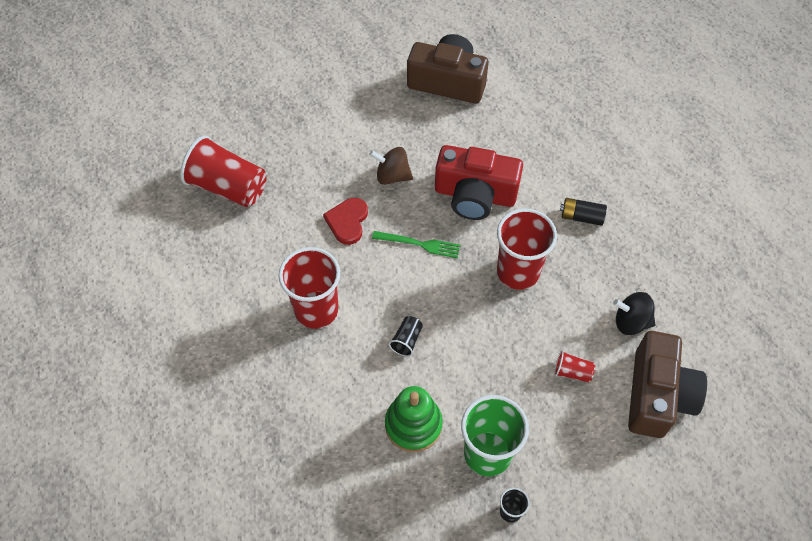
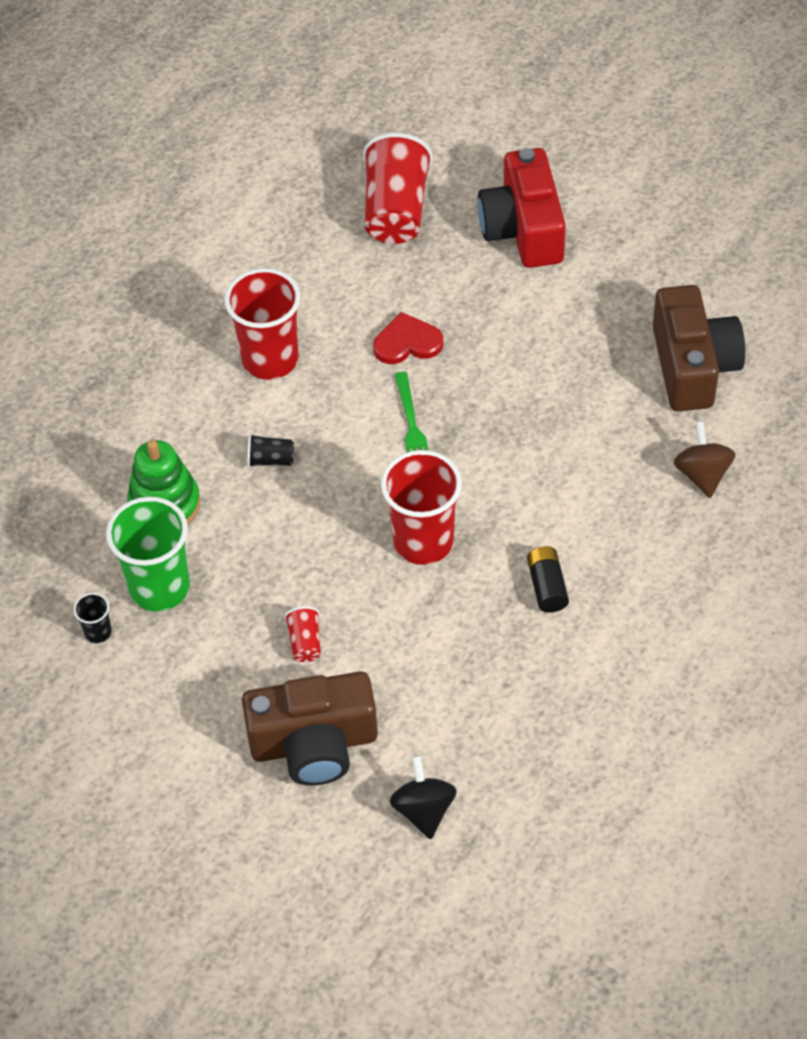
camera: 70 degrees right, 5 degrees down
(392, 176) = (500, 362): brown spinning top -> brown spinning top (702, 474)
(475, 195) = (518, 458): red camera -> red camera (523, 229)
(631, 322) = (408, 687): black spinning top -> black spinning top (424, 810)

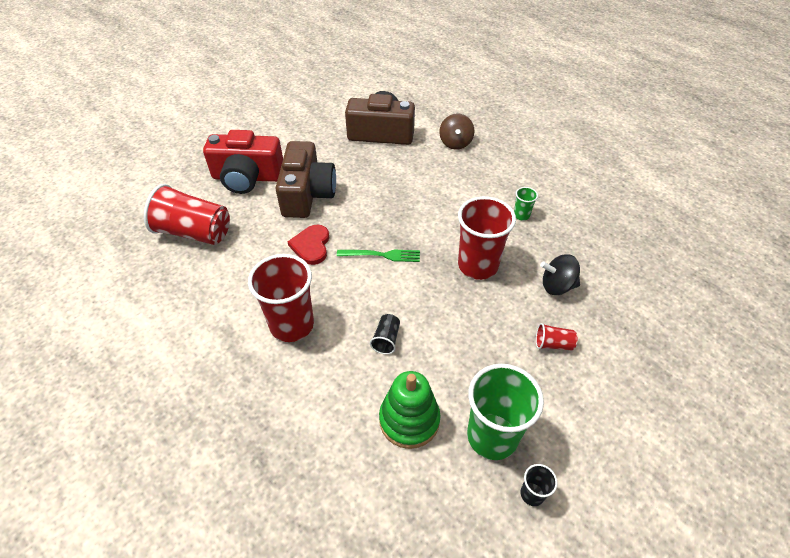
camera: 80 degrees left, 5 degrees down
(314, 743) = (639, 352): brown camera -> brown camera (307, 194)
(424, 810) = (687, 301): black spinning top -> black spinning top (557, 286)
(547, 586) = (521, 215): black battery -> green cup
(702, 474) = (455, 143): brown spinning top -> brown spinning top turned 90 degrees counterclockwise

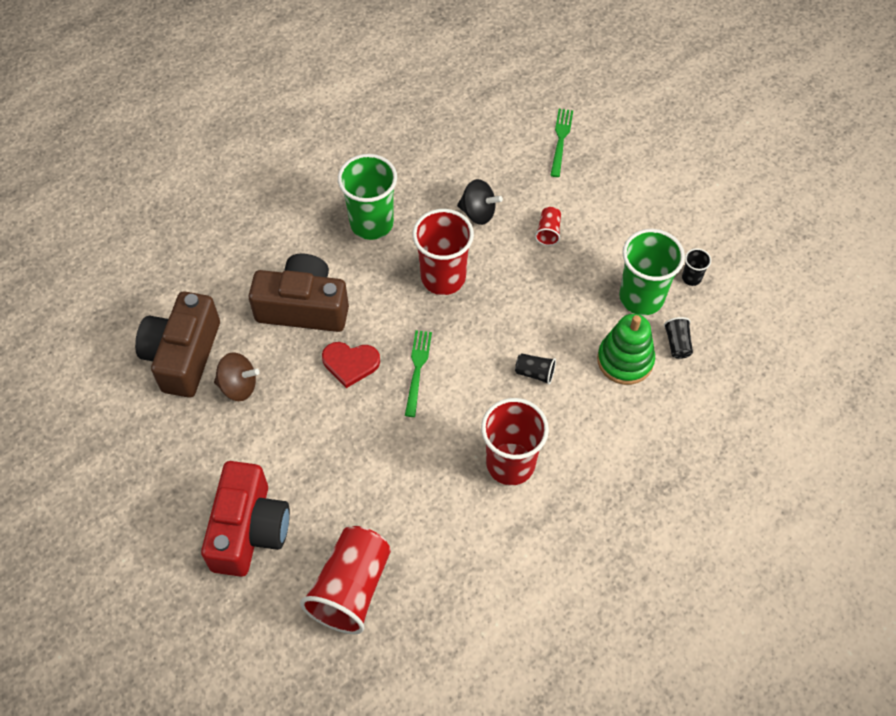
camera: 85 degrees left, 10 degrees up
(307, 194) = (298, 450): brown camera -> brown camera (303, 307)
(311, 246) = (393, 445): red heart -> red heart (350, 363)
(437, 476) = (677, 343): none -> black cup
(455, 143) = (226, 269): brown spinning top -> brown spinning top (238, 386)
(521, 215) = (371, 223): green cup -> green cup, size x2.26
(557, 286) = (478, 213): black spinning top -> black spinning top turned 75 degrees counterclockwise
(679, 351) = (561, 139): none -> green fork

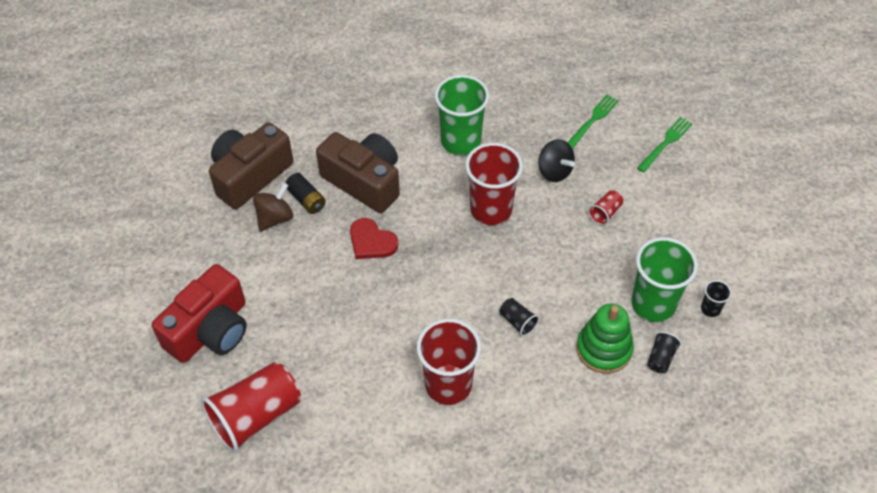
camera: 30 degrees right, 5 degrees down
(238, 386) = (275, 218): brown spinning top -> brown spinning top turned 90 degrees counterclockwise
(258, 352) = (306, 199): none -> black battery
(417, 368) = (422, 271): green fork -> green fork (593, 120)

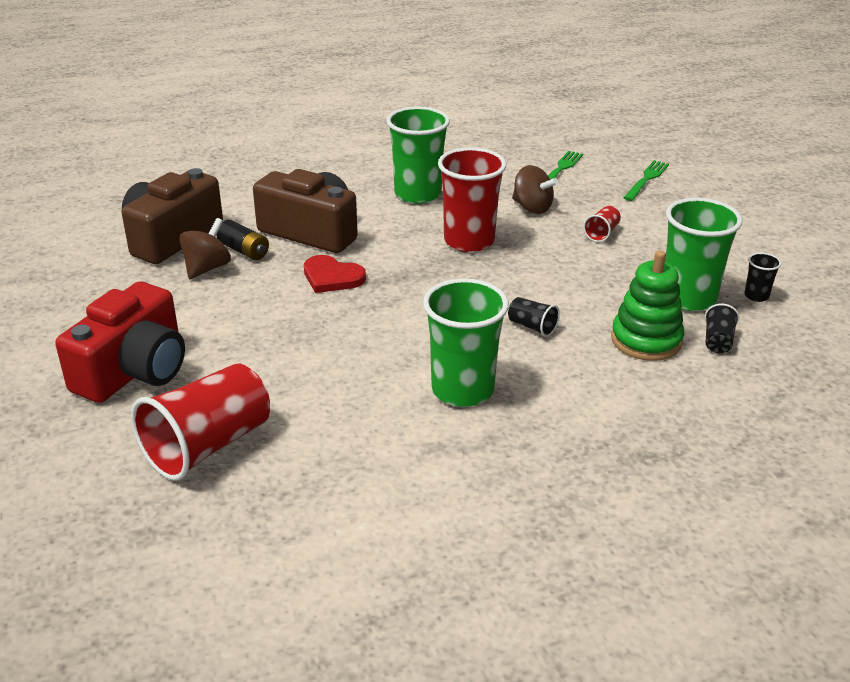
camera: 10 degrees left, 20 degrees down
(448, 385) = (462, 390): red cup -> green cup
(554, 171) = (532, 208): black spinning top -> brown spinning top

